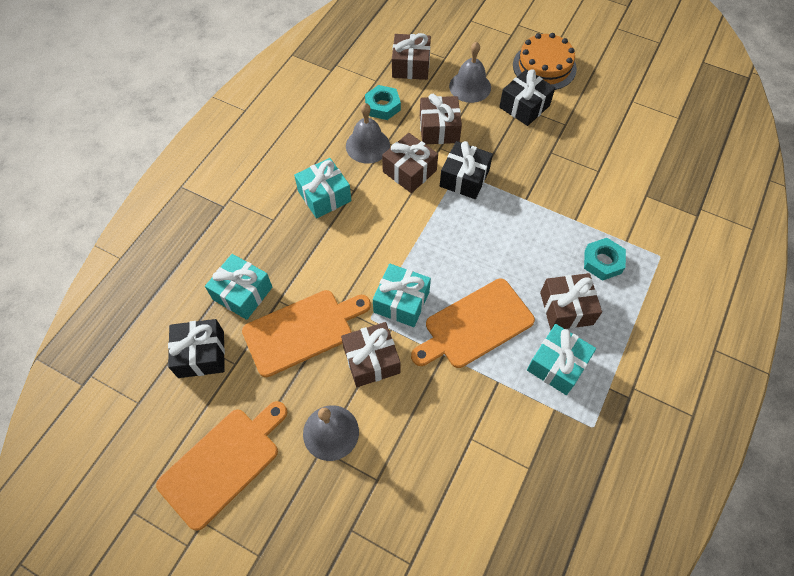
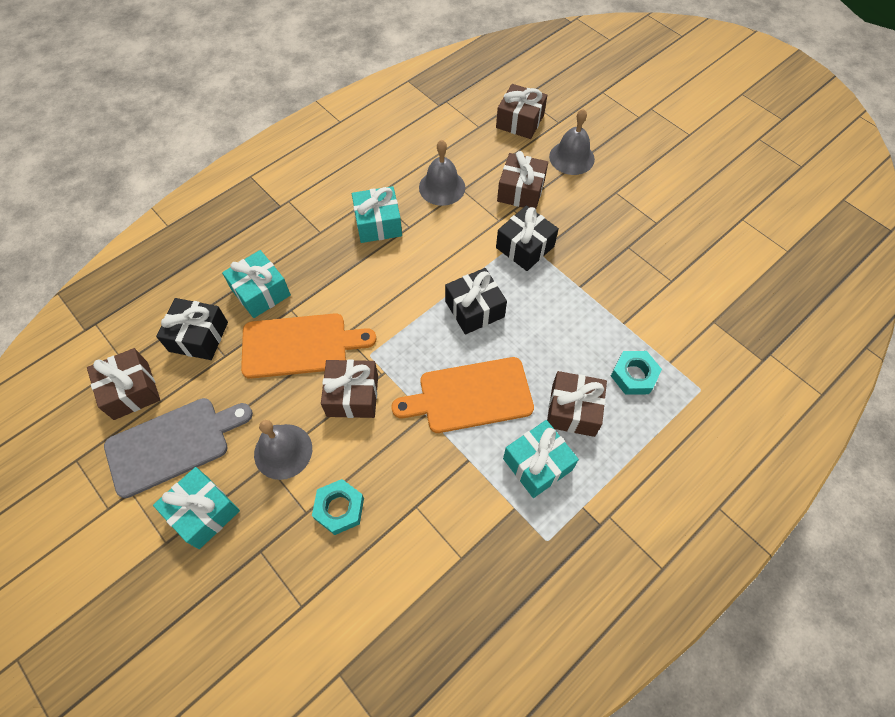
camera: 20 degrees right, 0 degrees up
(223, 463) = (173, 444): orange cutting board -> grey cutting board
(382, 106) = (474, 153): turquoise nut -> turquoise nut (339, 508)
(401, 302) = (407, 349): turquoise gift -> turquoise gift (203, 512)
(409, 171) = (472, 224): brown gift -> brown gift (131, 390)
(524, 106) = (620, 193): black gift -> black gift (474, 309)
(544, 66) = (660, 158): orange cake -> none

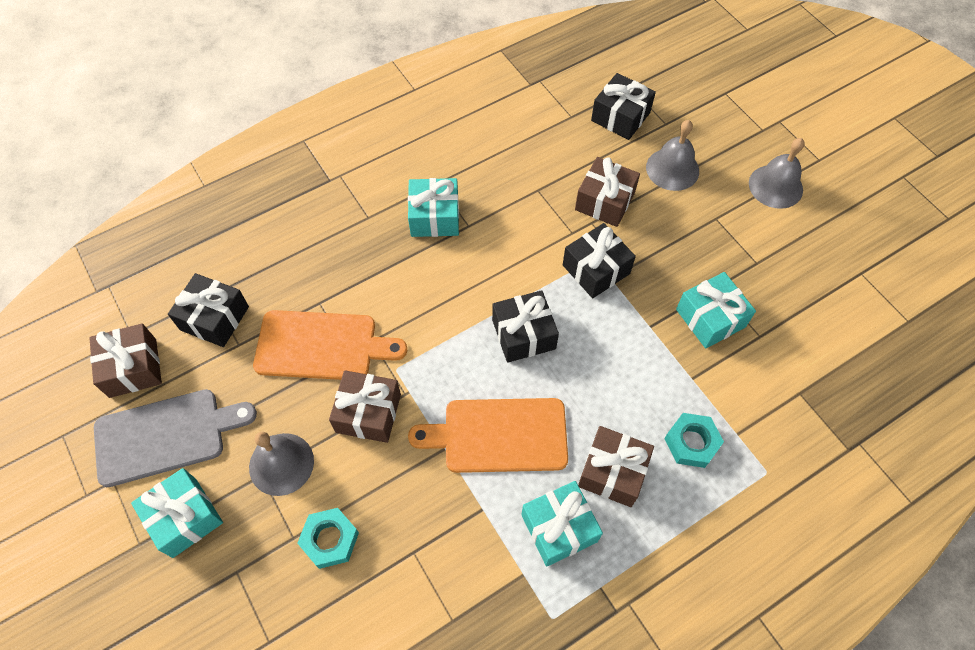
camera: 10 degrees right, 0 degrees up
(261, 292) = (290, 278): turquoise gift -> turquoise gift (710, 318)
(442, 187) = (515, 184): grey bell -> grey bell (775, 186)
(520, 121) = (620, 117): brown gift -> black gift

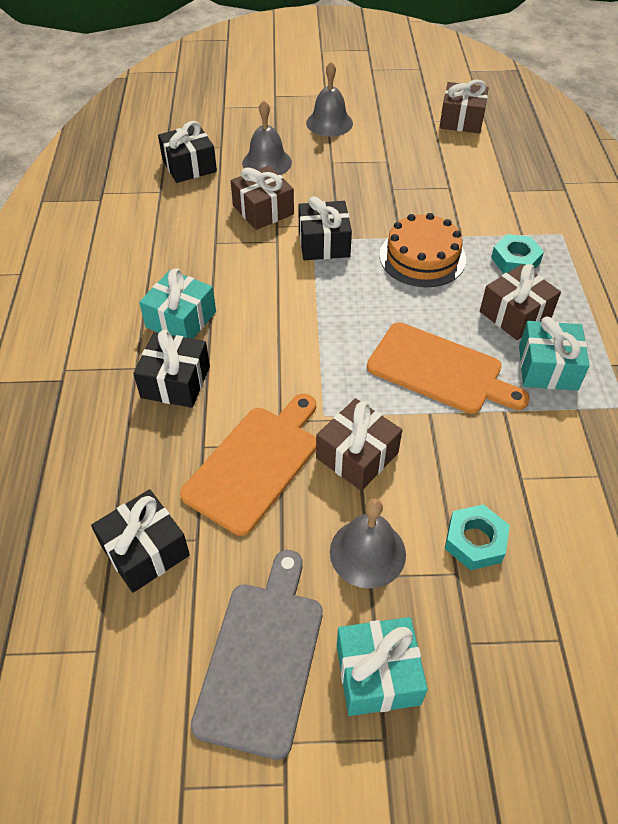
camera: 60 degrees left, 10 degrees down
(133, 368) = (145, 664): brown gift -> brown gift (461, 120)
(499, 435) = (440, 370): orange cutting board -> orange cutting board turned 90 degrees counterclockwise
(523, 334) = (352, 312): black gift -> black gift (175, 382)
(635, 358) = (422, 257): none -> orange cake
(710, 318) = (416, 204): turquoise gift -> none

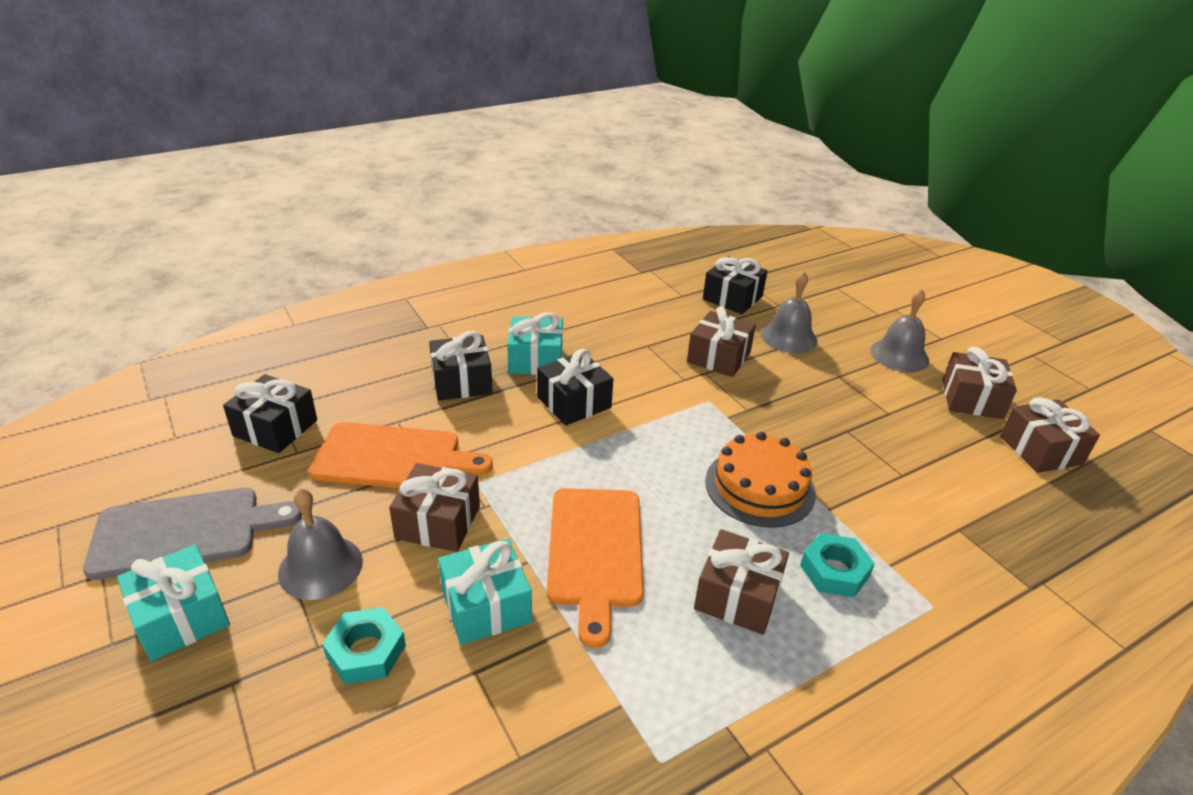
camera: 60 degrees right, 15 degrees down
(324, 243) = (711, 409): black gift -> black gift (574, 402)
(397, 119) = (972, 399): none -> brown gift
(547, 368) = (670, 653): turquoise gift -> turquoise gift (486, 606)

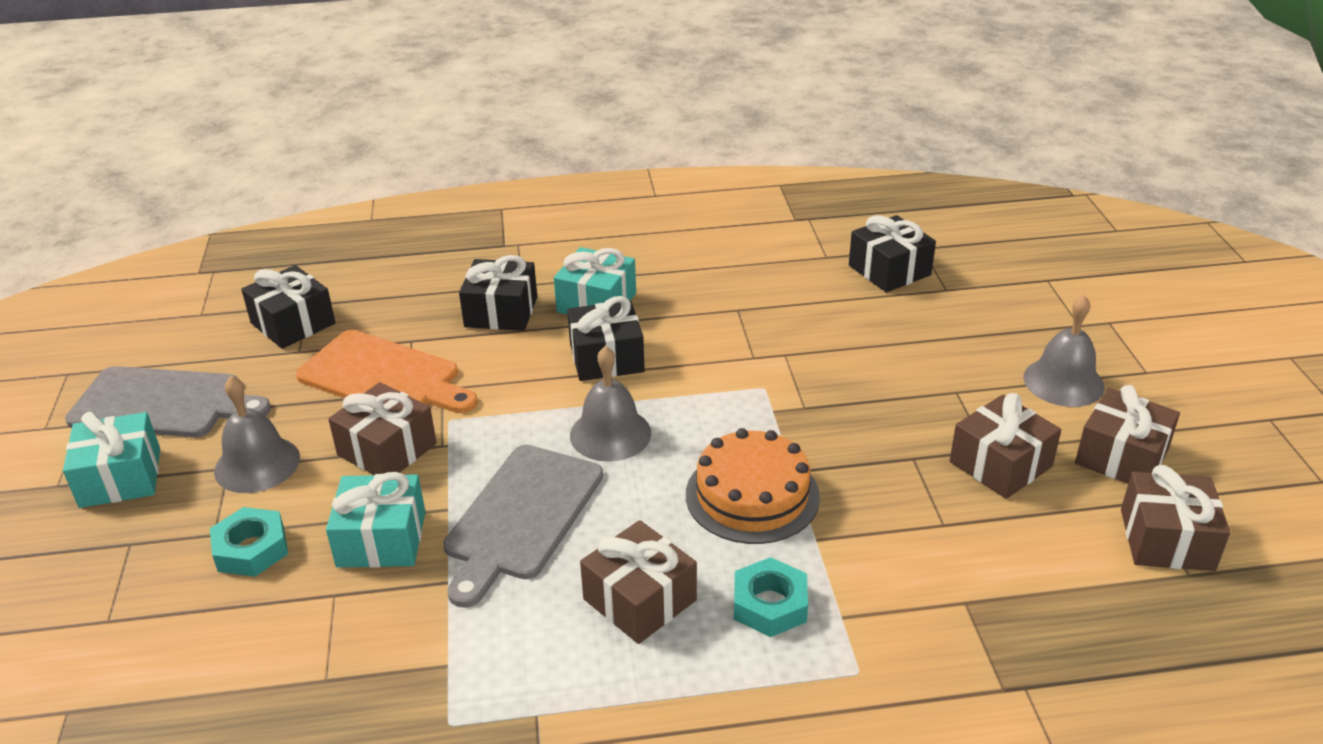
camera: 25 degrees right, 0 degrees up
(595, 552) = (521, 517): orange cutting board -> grey cutting board
(718, 357) = (815, 339): brown gift -> brown gift (1000, 464)
(789, 337) = (926, 332): grey bell -> grey bell (610, 434)

